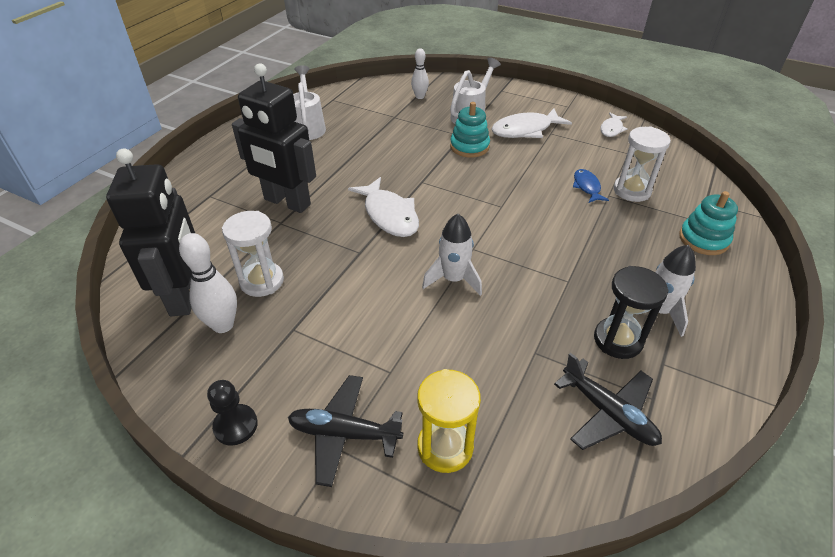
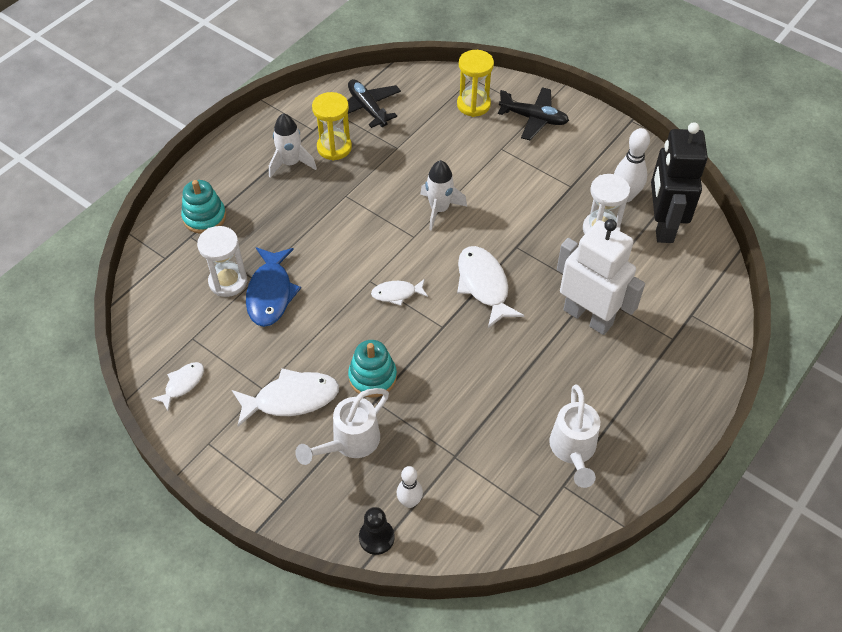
camera: 170 degrees left, 10 degrees up
(236, 425) = (602, 131): black pawn -> black pawn (376, 537)
(287, 202) = (588, 317): black robot -> white robot
(471, 199) = (397, 293): none -> white fish
(587, 187) = (270, 293): blue fish -> blue fish, size x1.76
(618, 340) = (334, 147): black hourglass -> yellow hourglass

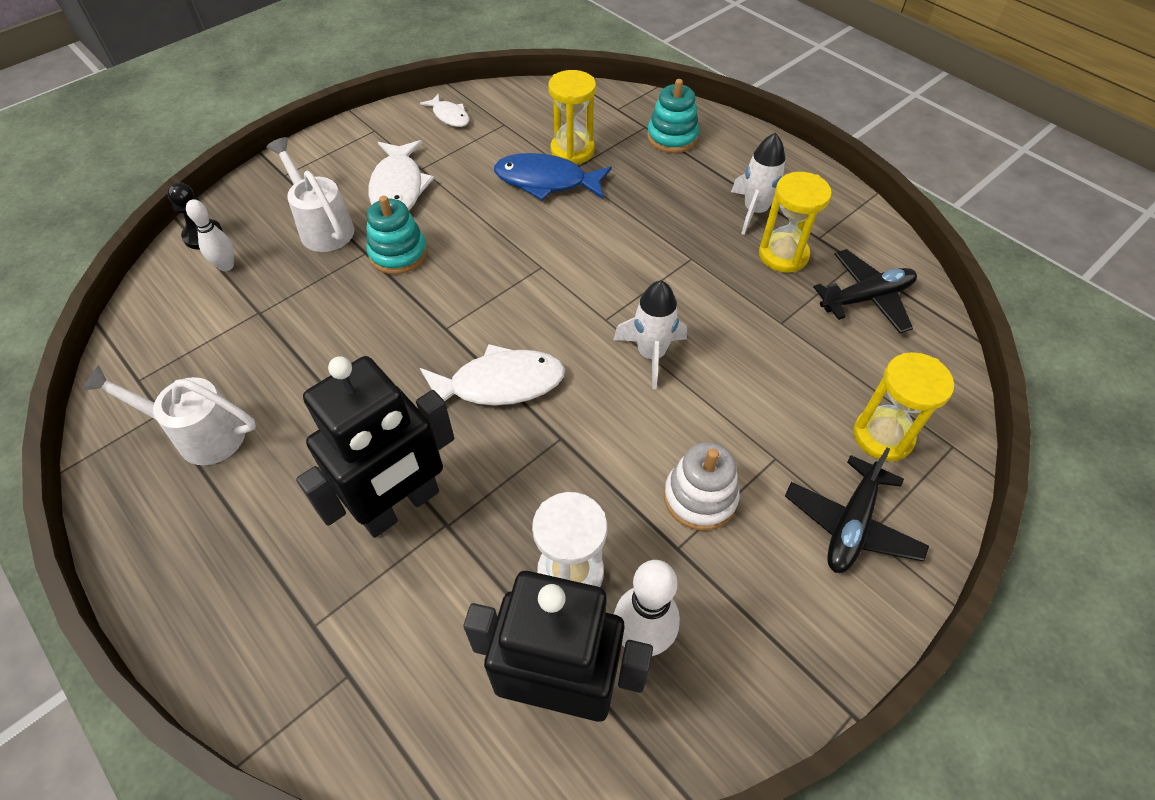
camera: 100 degrees right, 0 degrees up
(228, 281) = (572, 151): white hourglass -> yellow hourglass
(397, 293) = (513, 289): white fish -> none
(537, 179) = (700, 497): none -> white stacking toy
(588, 317) = (401, 506): white robot -> black robot

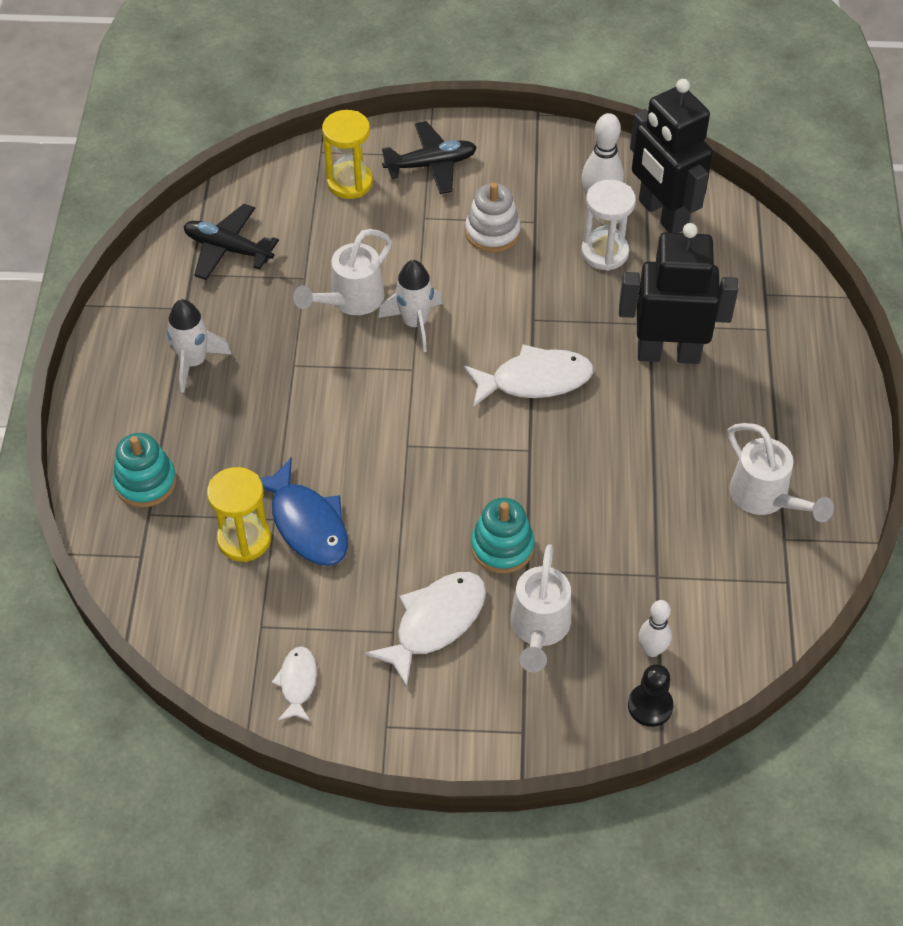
camera: 135 degrees left, 0 degrees up
(499, 384) = (534, 380): white fish -> white fish turned 135 degrees clockwise
(723, 332) = (350, 301): none -> white watering can
(783, 255) = (230, 316): yellow hourglass -> none

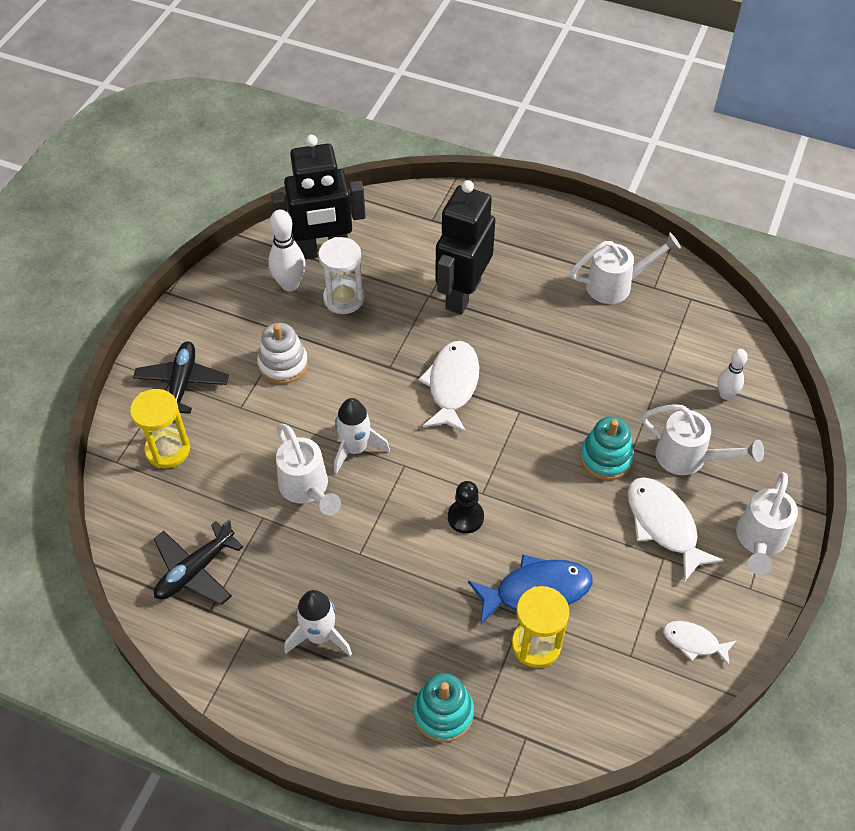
camera: 70 degrees left, 0 degrees up
(452, 724) = (759, 541): none -> white watering can
(650, 706) = (772, 411): black pawn -> black pawn (465, 517)

